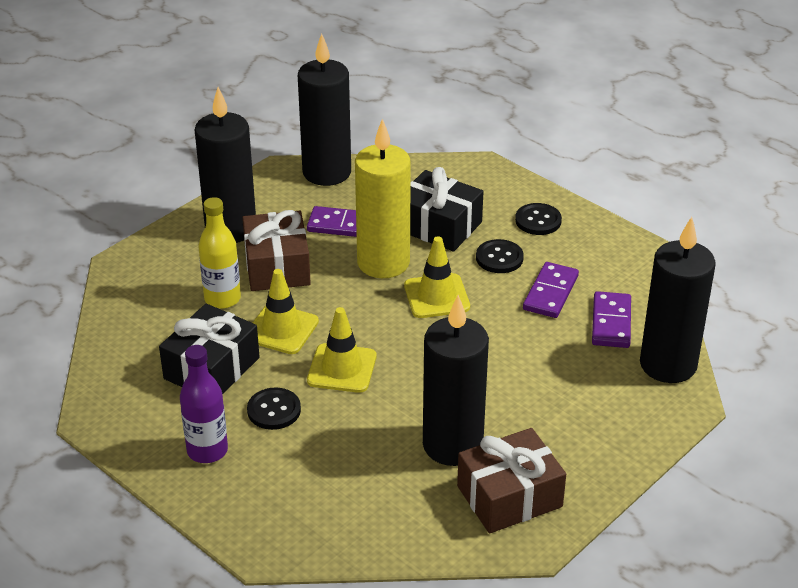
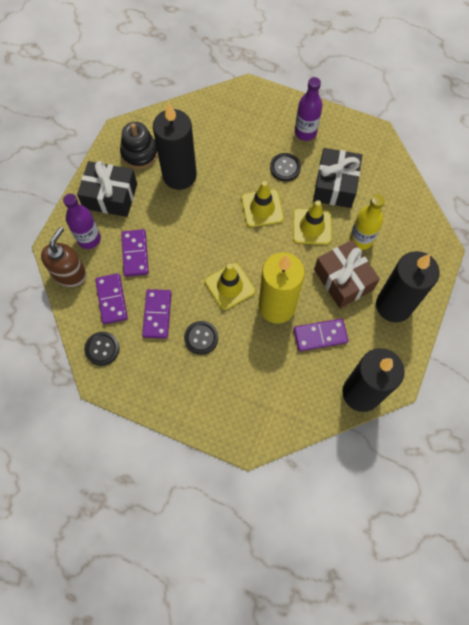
camera: 160 degrees right, 30 degrees up
(438, 226) = (254, 358): black gift -> black gift (110, 196)
(509, 496) = (139, 153): brown gift -> black stacking toy
(538, 221) = (186, 389): black button -> black button (102, 349)
(561, 363) = (135, 254): none -> purple domino
(629, 399) = (89, 239): none -> purple bottle
(668, 365) = (70, 274): black candle -> brown soap dispenser

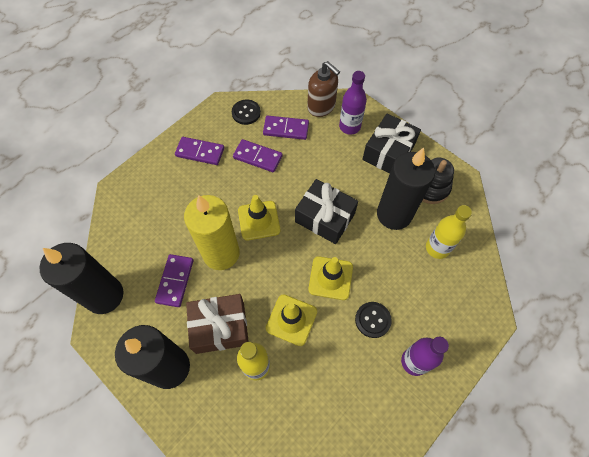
camera: 110 degrees right, 5 degrees down
(135, 254) = (322, 156): purple domino -> purple domino (200, 152)
(200, 136) = (437, 248): none -> yellow bottle
(201, 338) = (221, 183): black button -> none
(335, 185) = (333, 367): black gift -> black gift (325, 217)

